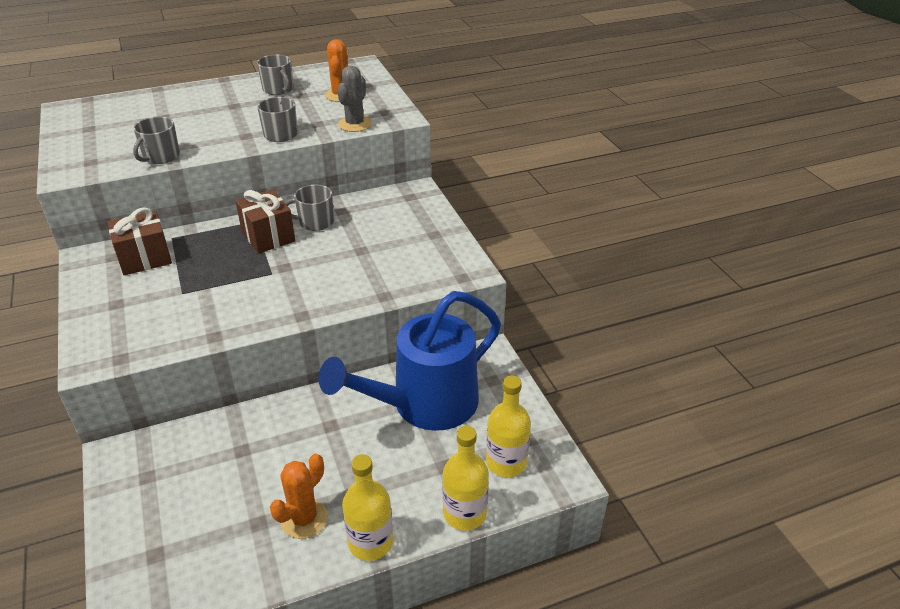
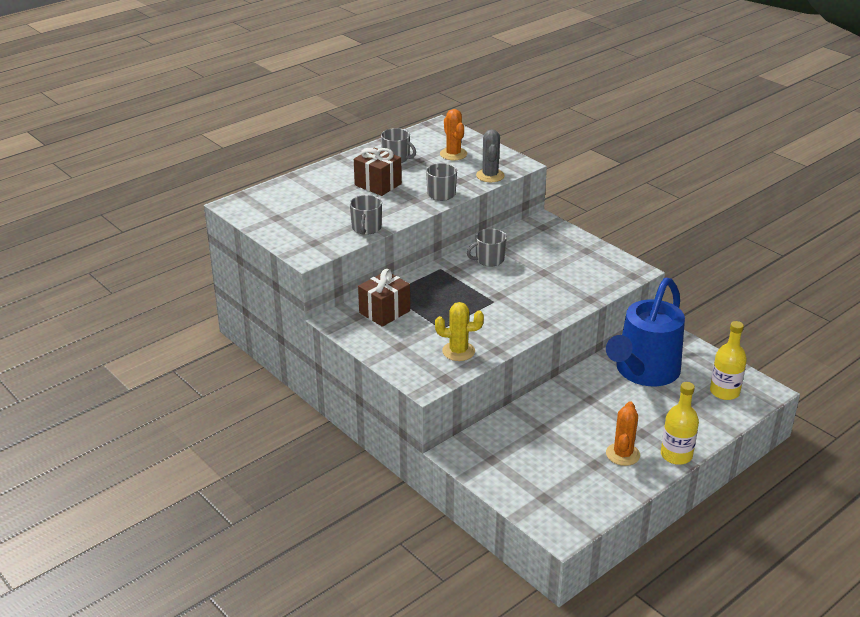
camera: 20 degrees left, 5 degrees down
(170, 327) = (458, 351): none -> yellow cactus
(268, 236) = (464, 277): brown gift -> brown gift (378, 184)
(464, 513) = (721, 425): yellow bottle -> none

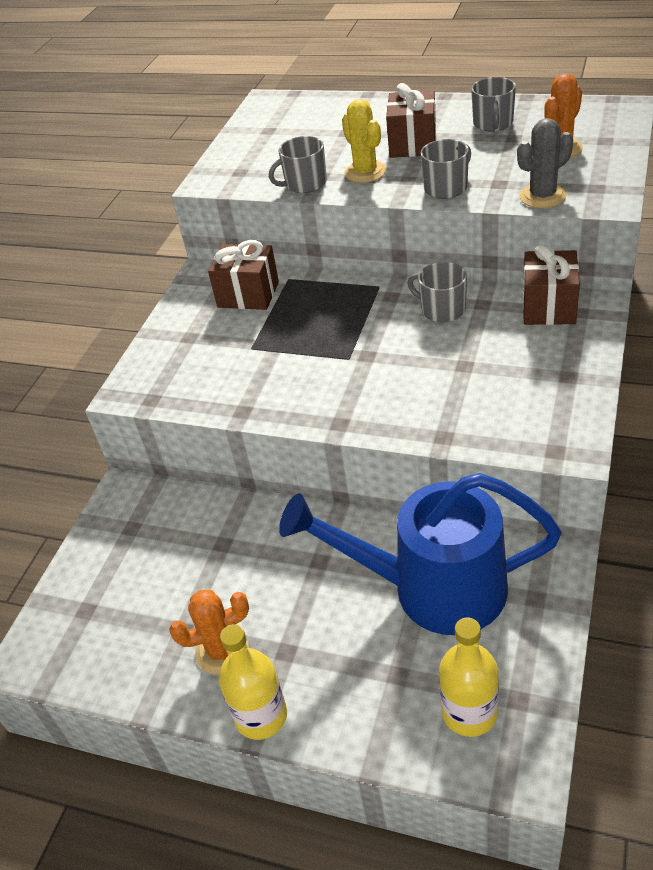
camera: 65 degrees right, 10 degrees up
(458, 351) = (214, 383): yellow cactus -> yellow cactus (365, 172)
(528, 232) = (549, 307): none -> brown gift

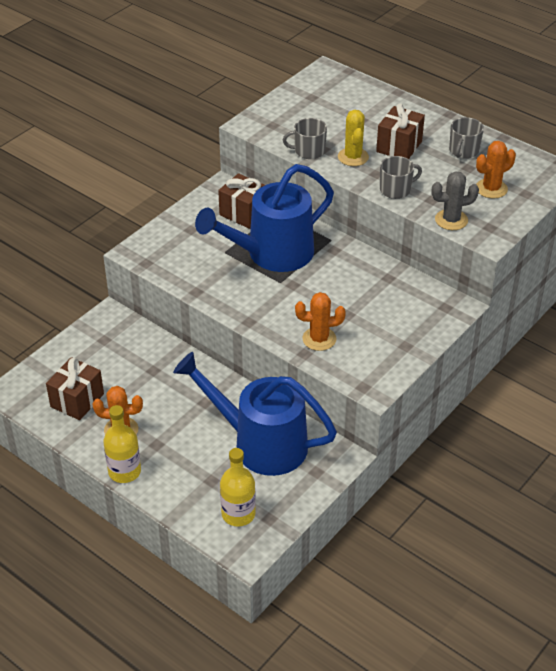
camera: 15 degrees right, 0 degrees up
(314, 329) = (271, 254): none -> blue watering can
(442, 309) = (360, 272): grey mug -> none
(450, 410) = (319, 339): none -> orange cactus
(549, 307) = (428, 296): brown gift -> brown gift (77, 400)

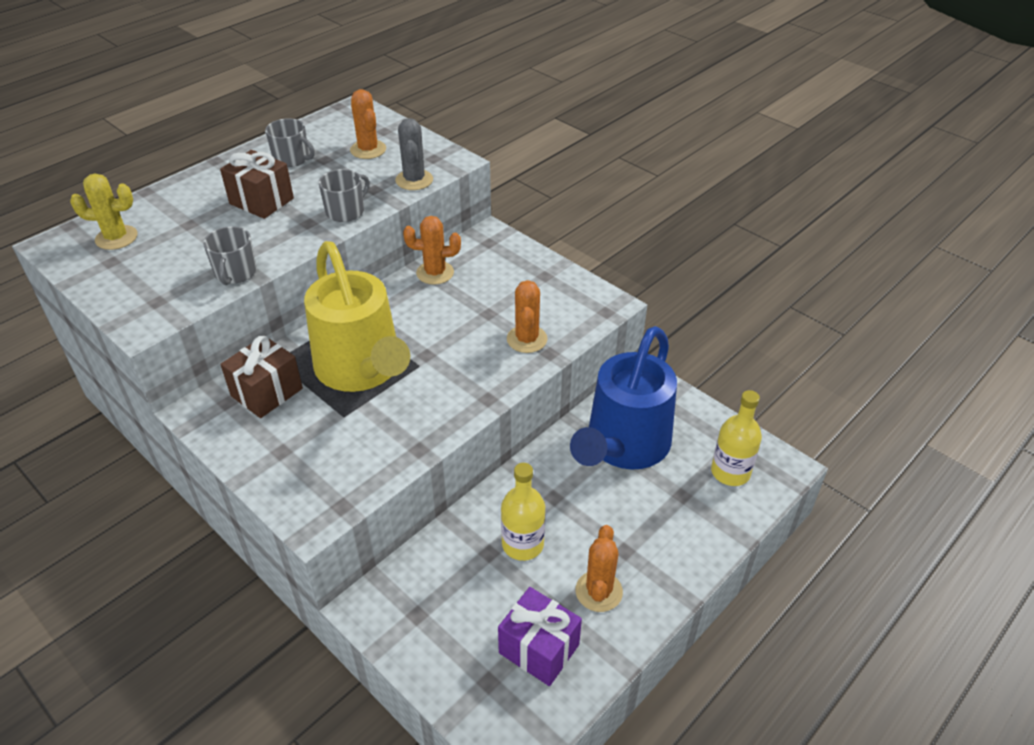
camera: 85 degrees left, 0 degrees up
(77, 400) = (539, 649): brown gift -> purple gift
(124, 471) = (672, 587): yellow bottle -> yellow bottle (522, 544)
(271, 254) = (363, 370): blue watering can -> yellow watering can
(353, 157) = (266, 237): yellow cactus -> yellow cactus (116, 238)
(394, 279) = (435, 273): none -> orange cactus
(396, 189) = (346, 211): grey mug -> grey mug turned 60 degrees clockwise

